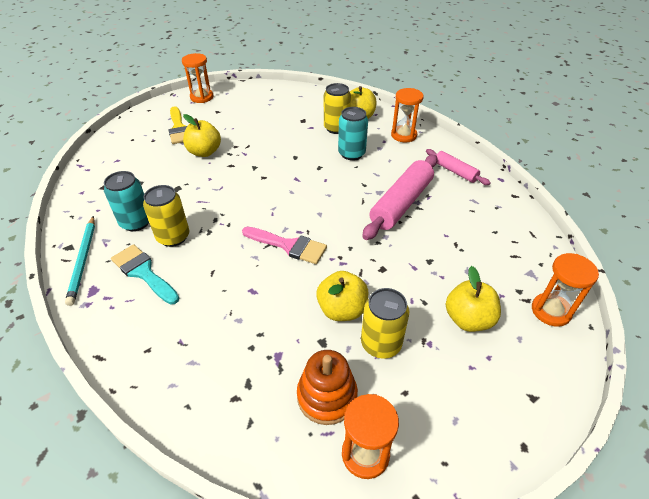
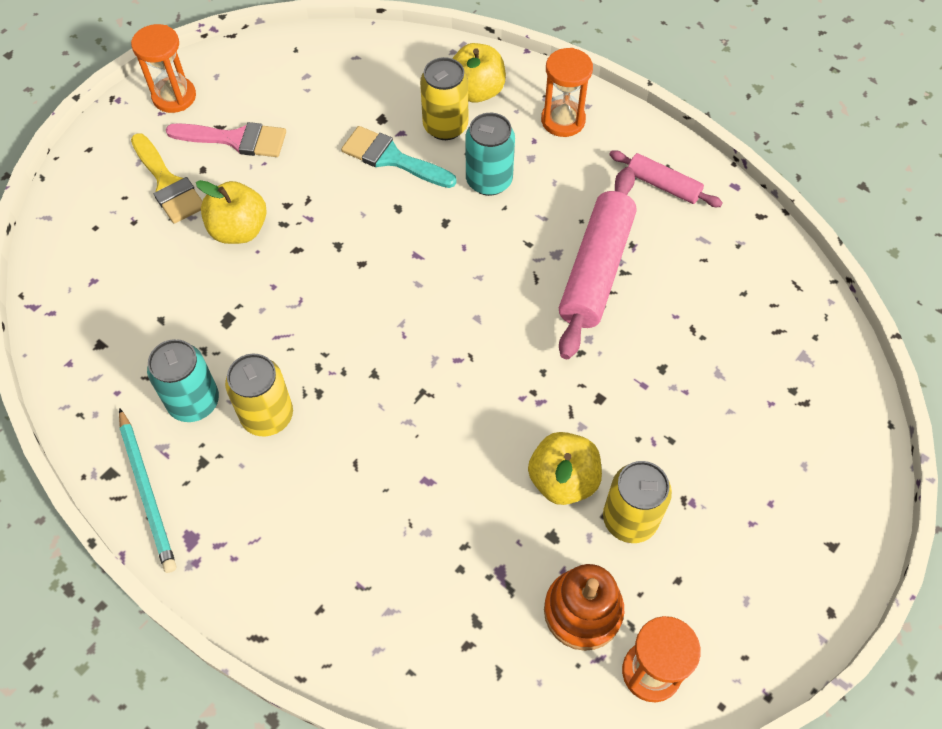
camera: 15 degrees left, 15 degrees up
(144, 272) = (252, 490): turquoise brush -> turquoise brush (392, 158)
(288, 246) = (451, 390): pink brush -> pink brush (235, 139)
(468, 319) = (734, 453): yellow apple -> none
(550, 311) = (838, 413): orange hourglass -> none

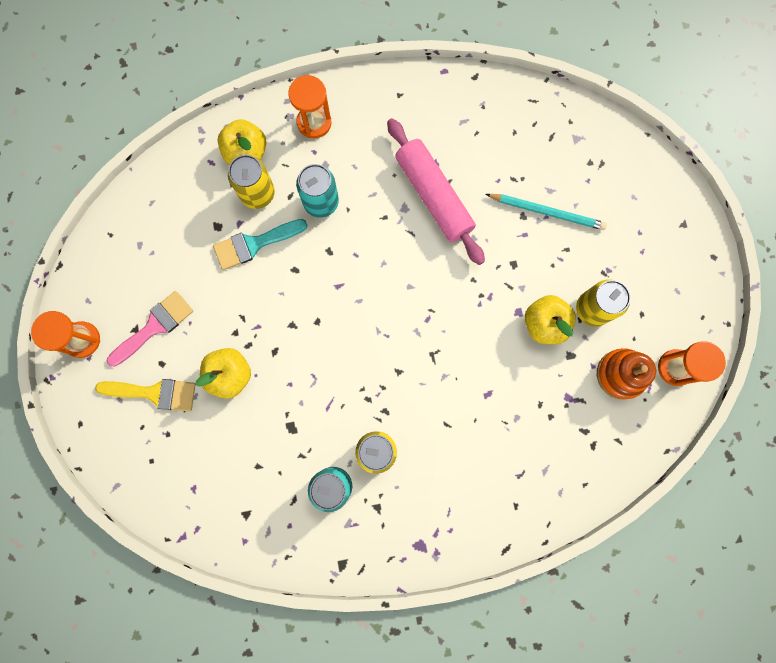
camera: 50 degrees left, 20 degrees up
(147, 491) = (371, 550): turquoise pencil -> turquoise pencil (547, 212)
(663, 185) = (409, 109): pink rolling pin -> none

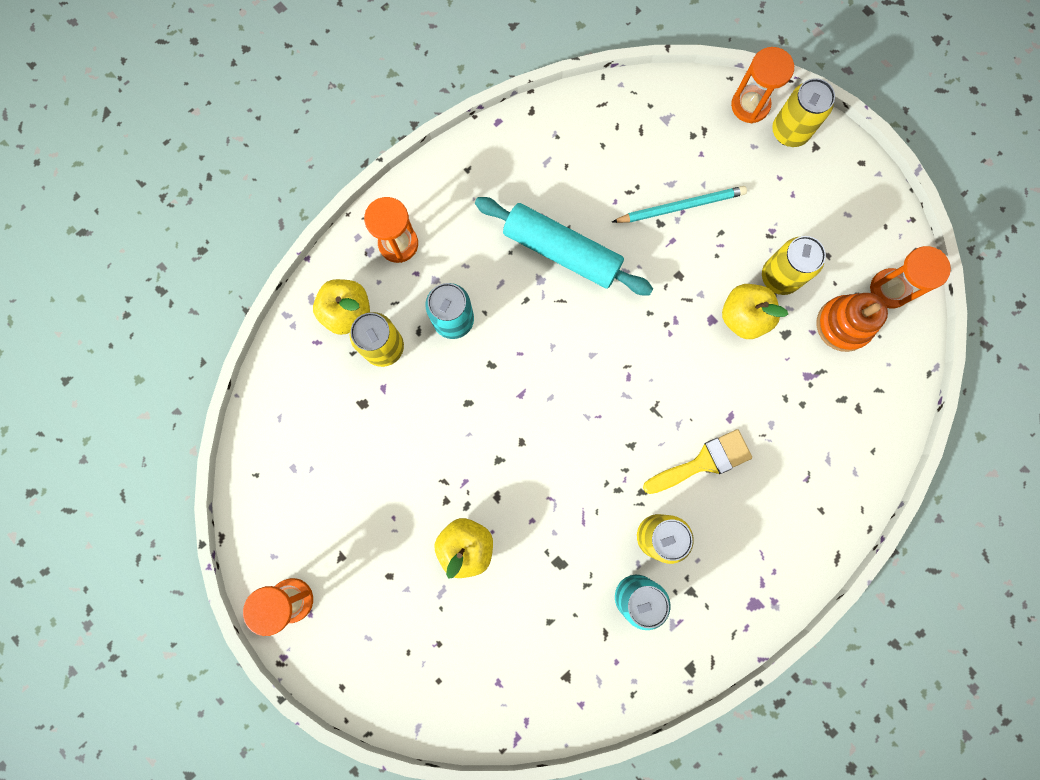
camera: 30 degrees left, 0 degrees up
(154, 326) = (359, 543): pink brush -> none
(154, 393) = (400, 610): yellow brush -> yellow brush (703, 462)
(254, 244) = (411, 400): turquoise brush -> none
(434, 196) = (562, 251): pink rolling pin -> turquoise rolling pin
(650, 164) = (750, 105): none -> orange hourglass
(670, 201) = (789, 131): none -> yellow can

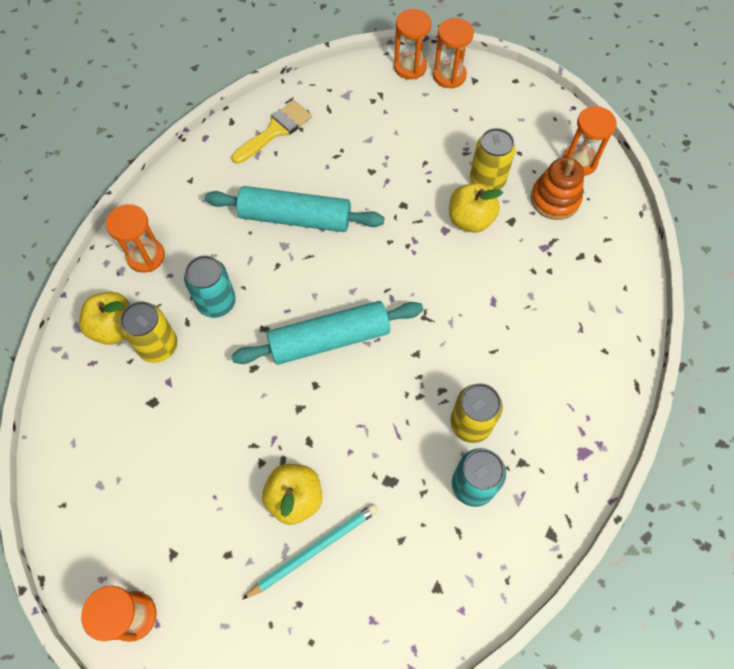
camera: 20 degrees left, 15 degrees down
(551, 399) = (329, 339): none -> turquoise rolling pin
(680, 206) = (383, 154): turquoise pencil -> turquoise pencil (313, 550)
(703, 462) = (485, 346): yellow brush -> yellow brush (275, 131)
(789, 131) = (449, 76): yellow can -> orange hourglass

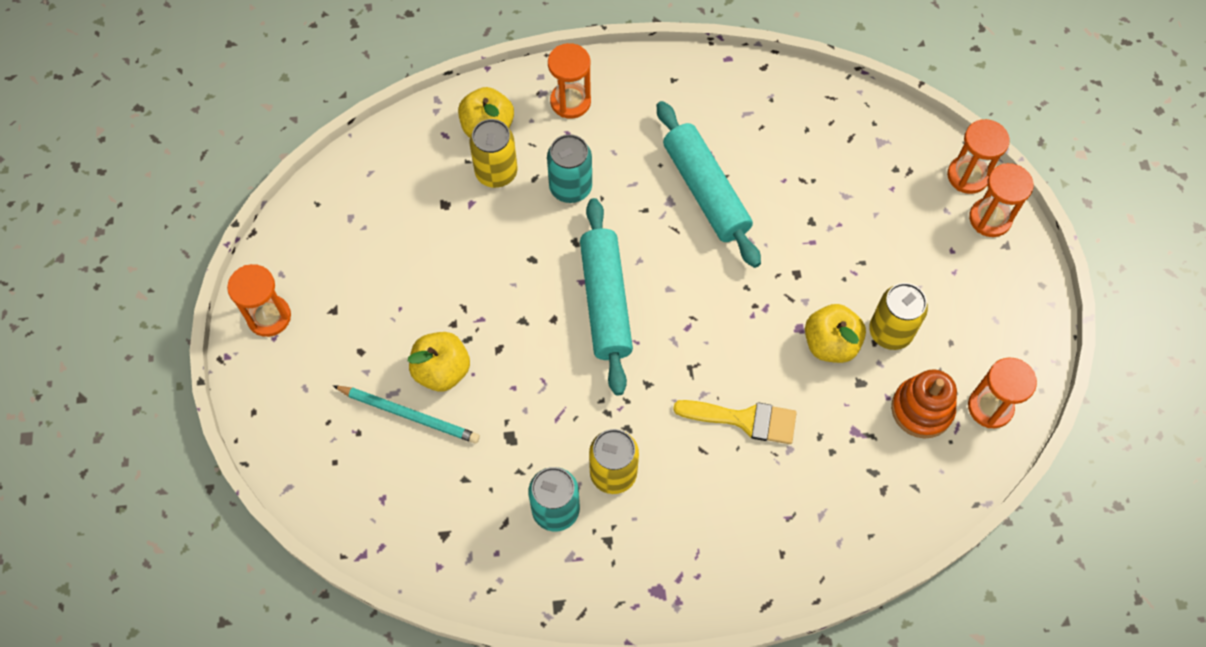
camera: 55 degrees right, 0 degrees up
(275, 131) = (785, 110): yellow brush -> yellow brush (744, 420)
(329, 339) = (605, 301): turquoise rolling pin -> turquoise rolling pin turned 45 degrees clockwise

